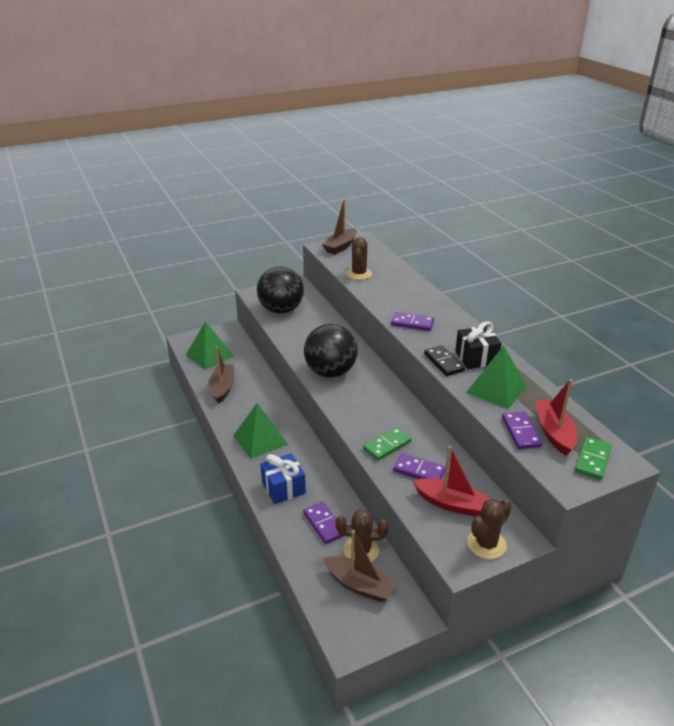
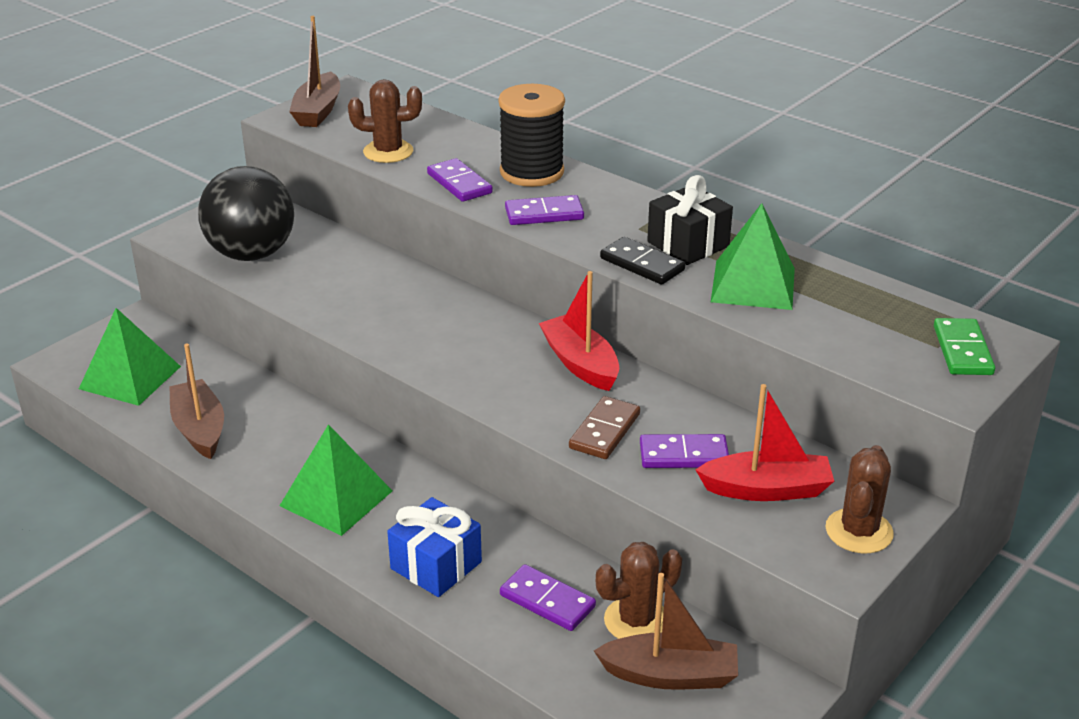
camera: 25 degrees left, 0 degrees up
(330, 372) = (423, 339): black ball -> none
(359, 274) = (388, 152): brown cactus -> brown cactus turned 75 degrees counterclockwise
(387, 445) = (604, 431): green domino -> brown domino
(422, 300) = (532, 172): none -> black spool
(521, 432) = (835, 339): purple domino -> purple domino (459, 183)
(554, 432) = (882, 327): red boat -> red boat (580, 363)

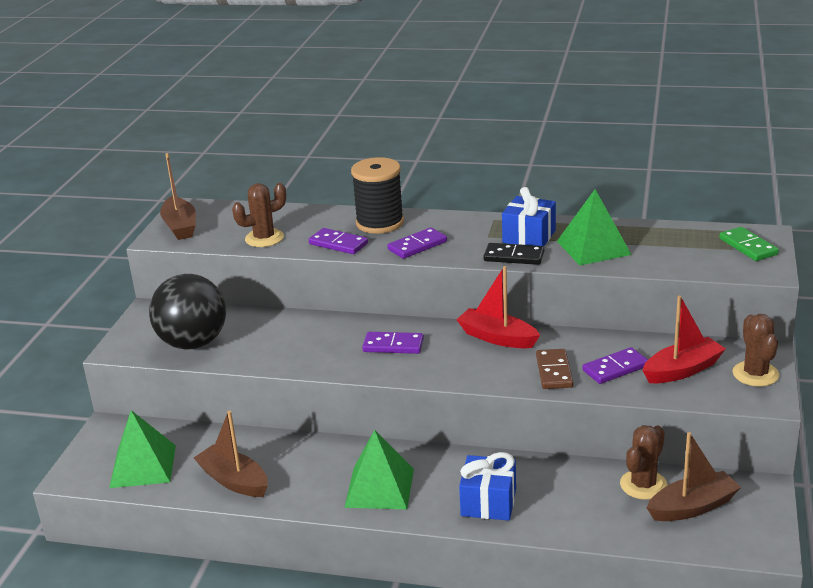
camera: 25 degrees left, 5 degrees down
(547, 601) = (579, 495): purple domino -> purple domino (393, 345)
(688, 244) = (529, 236): black gift -> blue gift

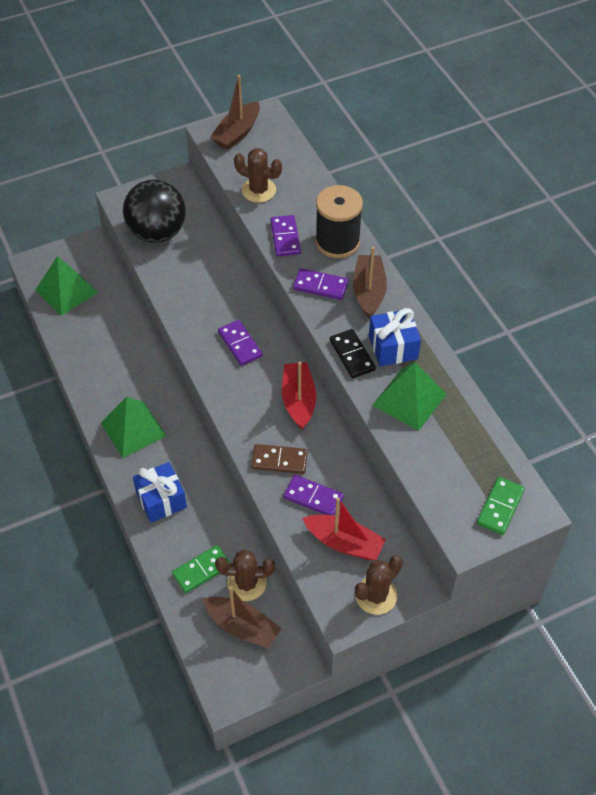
camera: 50 degrees right, 25 degrees up
(234, 480) = (85, 347): brown boat -> brown boat (369, 291)
(554, 371) = (279, 460): brown domino -> brown domino turned 45 degrees clockwise
(601, 508) = (201, 570): none -> green domino

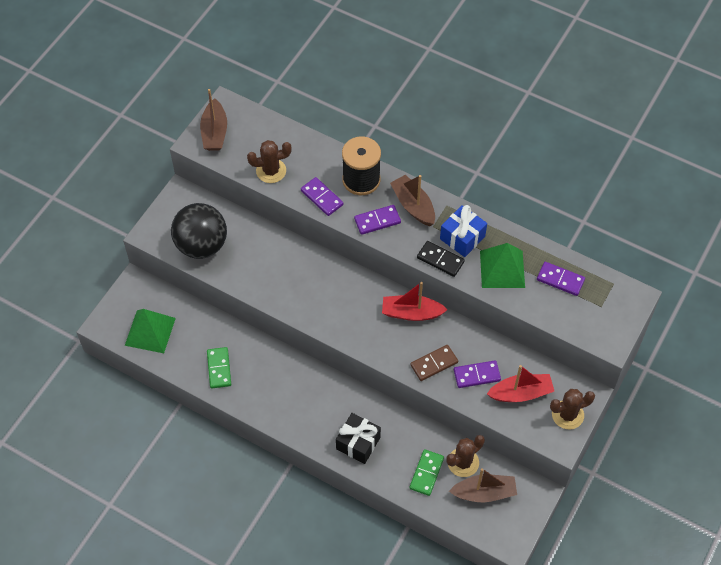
camera: 35 degrees left, 5 degrees up
(133, 429) = (294, 405): green pyramid -> none
(161, 500) = (358, 443): blue gift -> black gift
(240, 344) = (337, 296): purple domino -> purple domino (560, 280)
(298, 400) = (411, 313): red boat -> red boat turned 45 degrees counterclockwise
(376, 595) = (567, 415): brown cactus -> brown cactus turned 60 degrees clockwise
(500, 507) = (613, 308): green domino -> green domino (219, 368)

